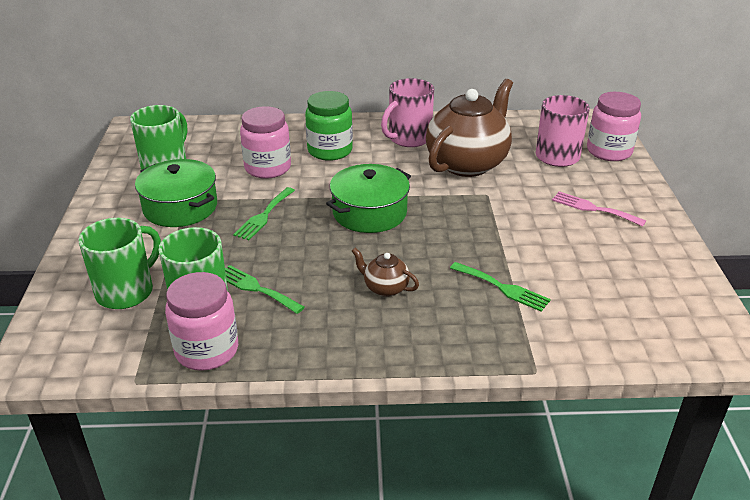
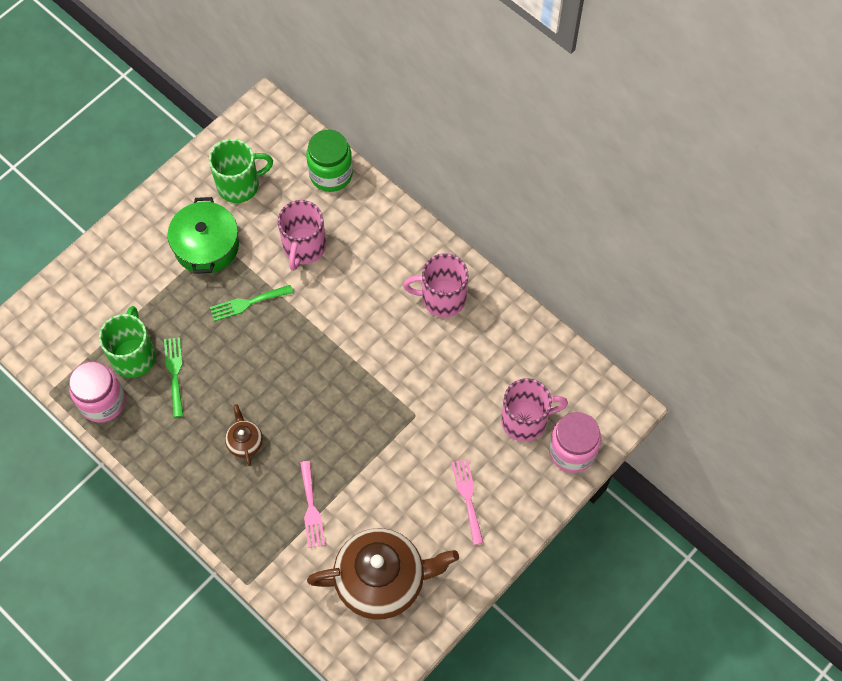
camera: 45 degrees right, 30 degrees up
(126, 291) = (105, 309): green mug -> none
(268, 168) = (304, 247): pink jar -> pink mug
(330, 150) = (368, 263): green jar -> green jar (331, 174)
(369, 212) = (316, 361): green pot -> none
(467, 163) = (447, 368): brown teapot -> brown teapot (382, 580)
(503, 288) = (311, 508): green fork -> pink fork

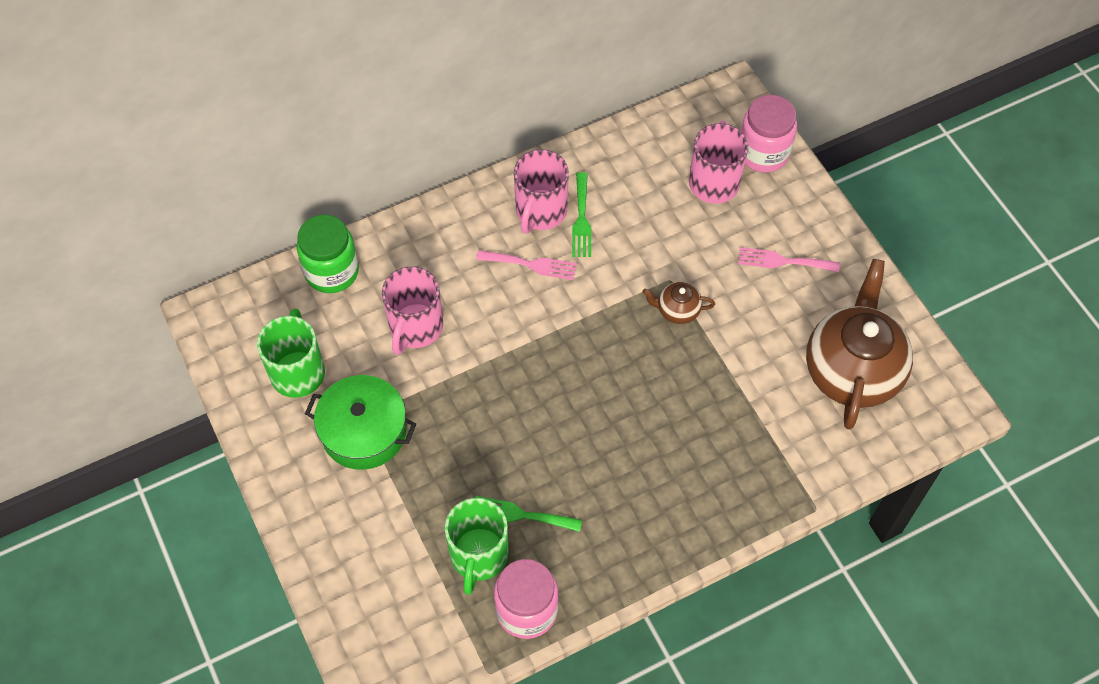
camera: 70 degrees left, 5 degrees down
(134, 356) = (478, 556): green mug -> green mug turned 105 degrees counterclockwise
(245, 442) = (640, 462): brown teapot -> brown teapot (677, 310)
(247, 303) = (461, 408): green fork -> green fork (581, 219)
(304, 247) = (415, 327): pink mug -> pink mug turned 75 degrees clockwise
(311, 508) = (746, 416): pink fork -> pink fork (531, 264)

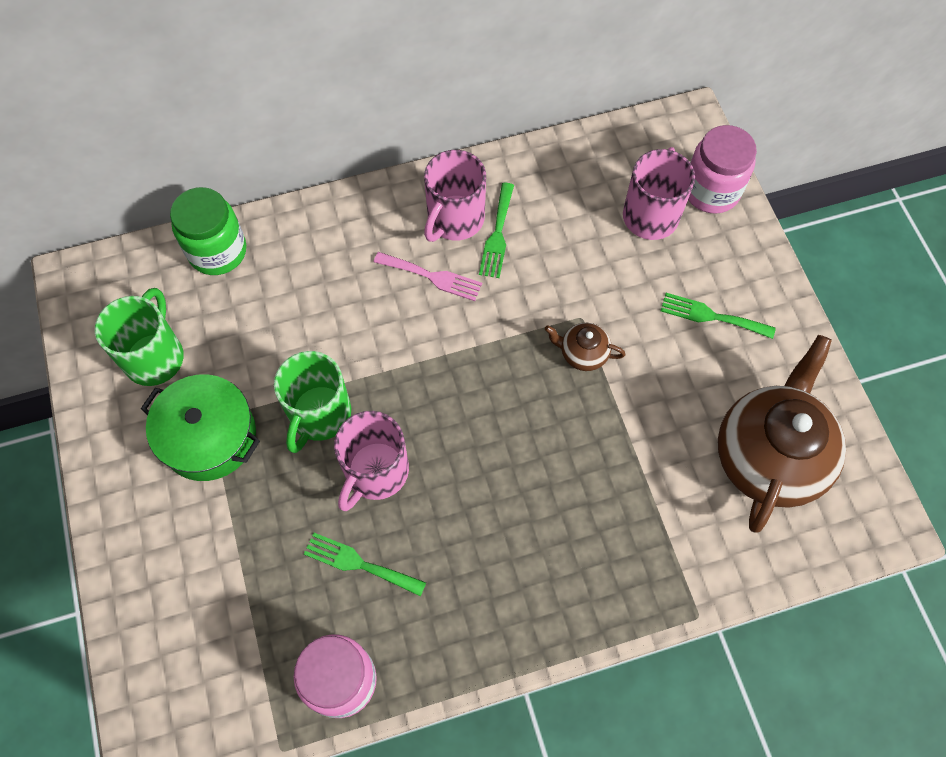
camera: 10 degrees right, 5 degrees up
(415, 327) = (291, 327): pink mug -> pink mug (375, 472)
(478, 556) = (301, 605): green mug -> green mug (319, 415)
(783, 261) = (711, 316): pink fork -> green fork

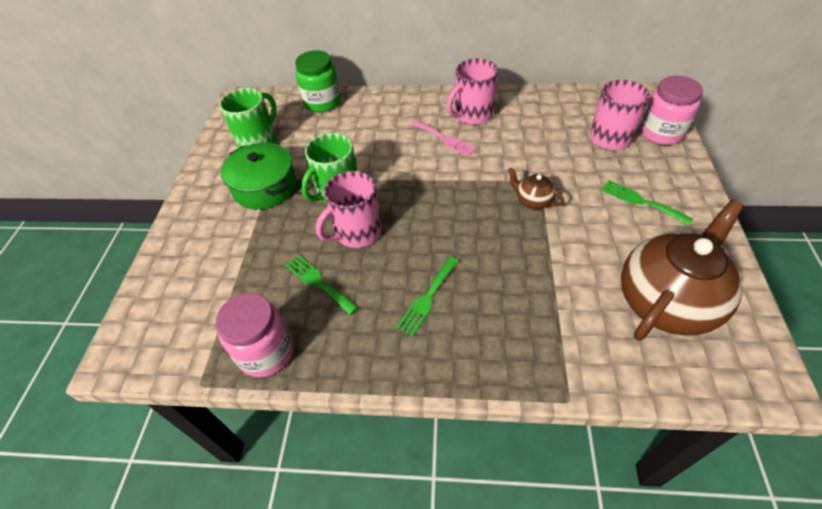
camera: 25 degrees right, 15 degrees down
(497, 235) = (498, 127): green fork -> green fork (427, 298)

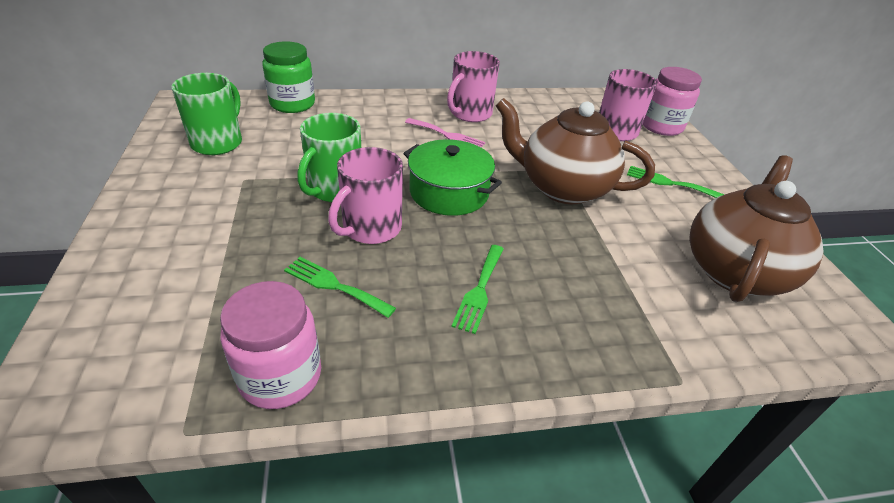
camera: 20 degrees left, 10 degrees down
(265, 187) = (237, 187): green pot -> green pot (449, 192)
(533, 201) = (562, 187): brown teapot -> brown teapot, size x2.30

